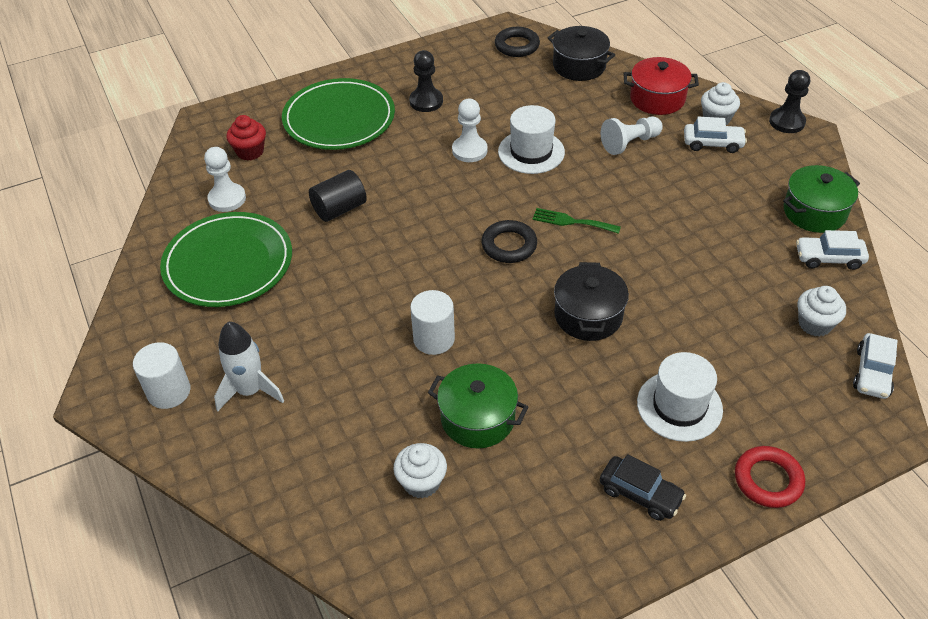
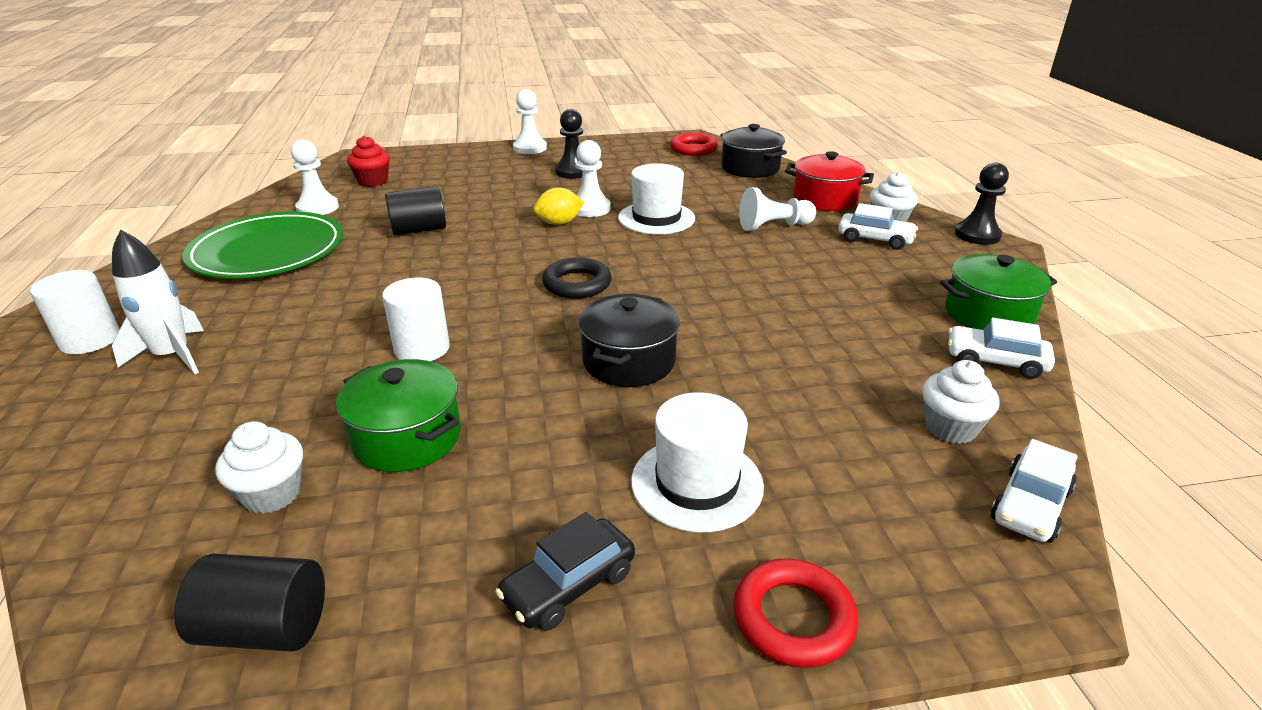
camera: 15 degrees right, 15 degrees down
(339, 118) = (478, 172): green plate -> none
(365, 72) = (530, 148): none -> white pawn
(453, 175) = (559, 223): none -> yellow lemon
(488, 565) = (265, 628): none -> black cylinder
(517, 46) = (693, 149): black ring -> red ring
(571, 221) = (665, 276): green fork -> none
(640, 494) = (569, 585): black car -> black car turned 90 degrees clockwise

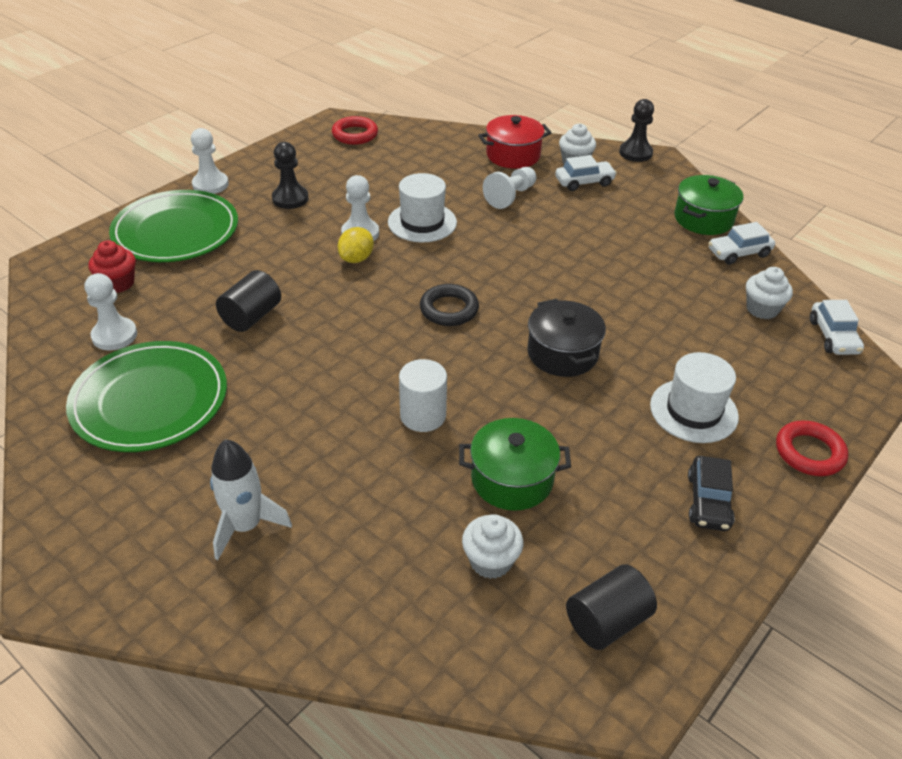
camera: 40 degrees left, 10 degrees up
(90, 340) = (145, 556): white cylinder -> none
(460, 166) = (176, 231): none -> green plate
(750, 168) = (425, 141): black pot -> none

